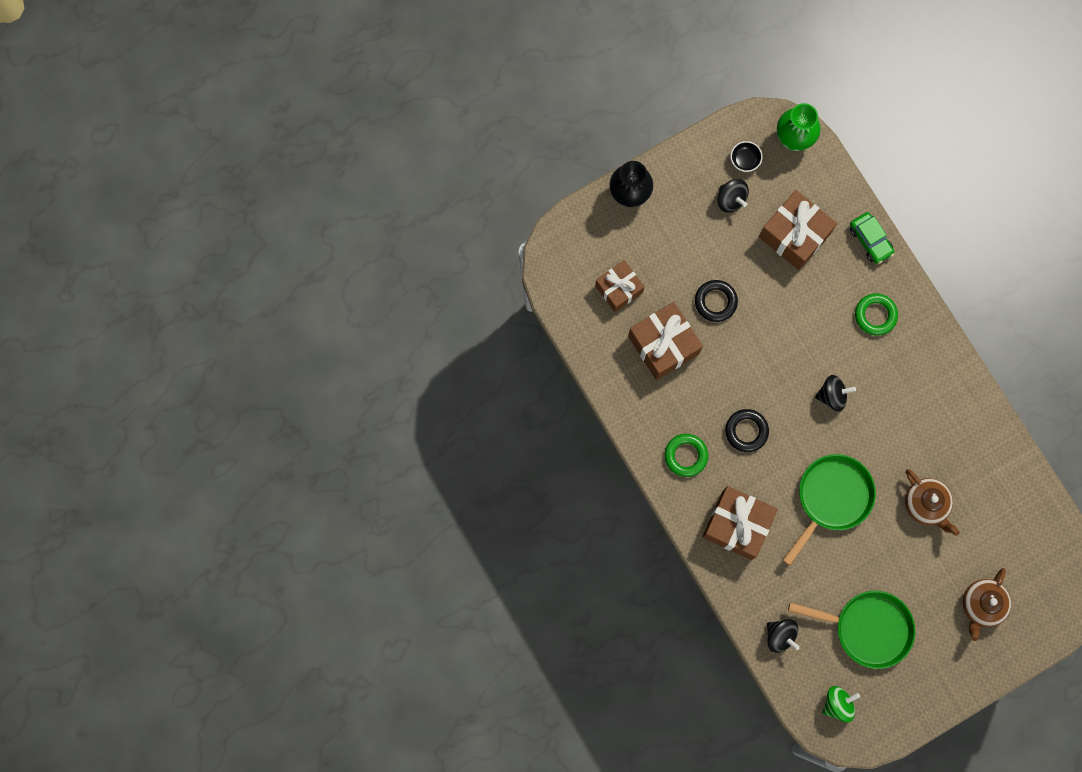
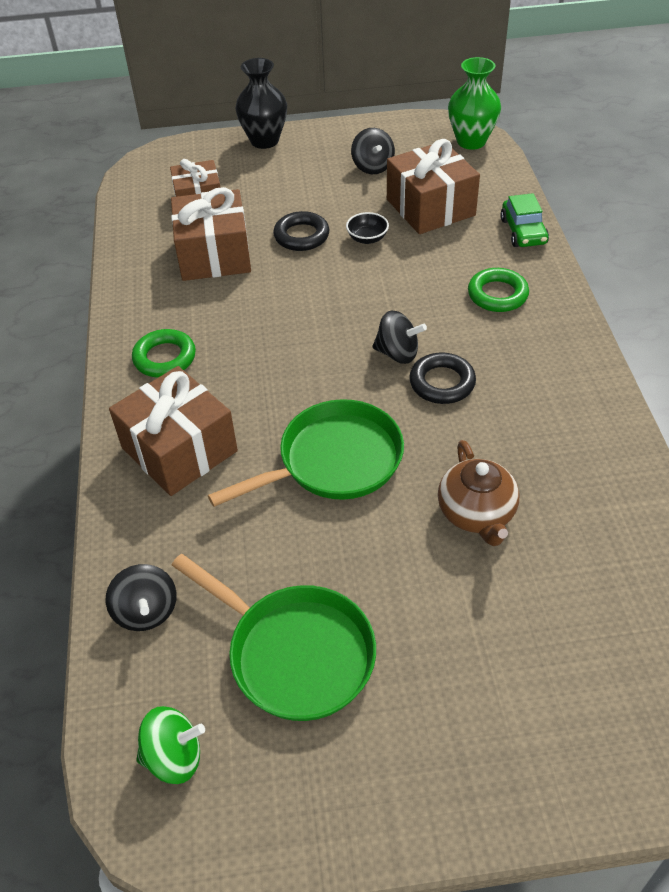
camera: 25 degrees right, 30 degrees down
(745, 160) = (406, 144): black bowl -> black bowl (367, 238)
(746, 431) = (260, 356): black ring -> black ring (442, 383)
(981, 605) = (515, 690): brown teapot -> none

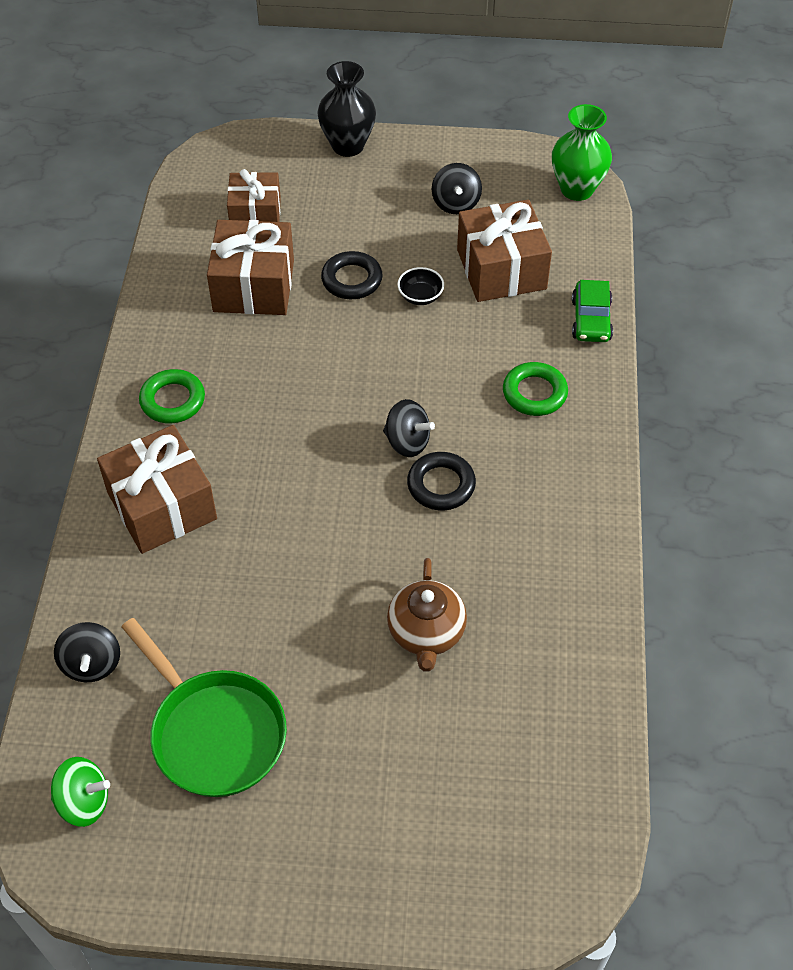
camera: 10 degrees right, 5 degrees up
(333, 461) = (306, 549): green pan -> none

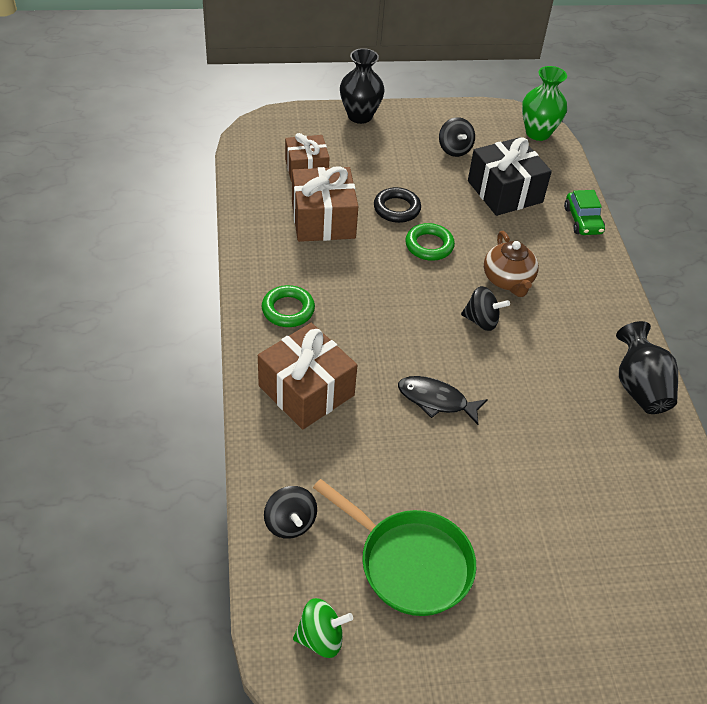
camera: 15 degrees left, 5 degrees down
(314, 538) = (436, 400): none -> black fish
(420, 296) = (452, 216): black bowl -> none
(426, 632) = (548, 460): brown teapot -> brown teapot (508, 280)
(441, 485) = (518, 349): black ring -> none
(501, 269) = (505, 191): brown gift -> black gift
(534, 393) = (562, 275): green ring -> green ring (429, 245)
(578, 555) = (639, 387): none -> black vase

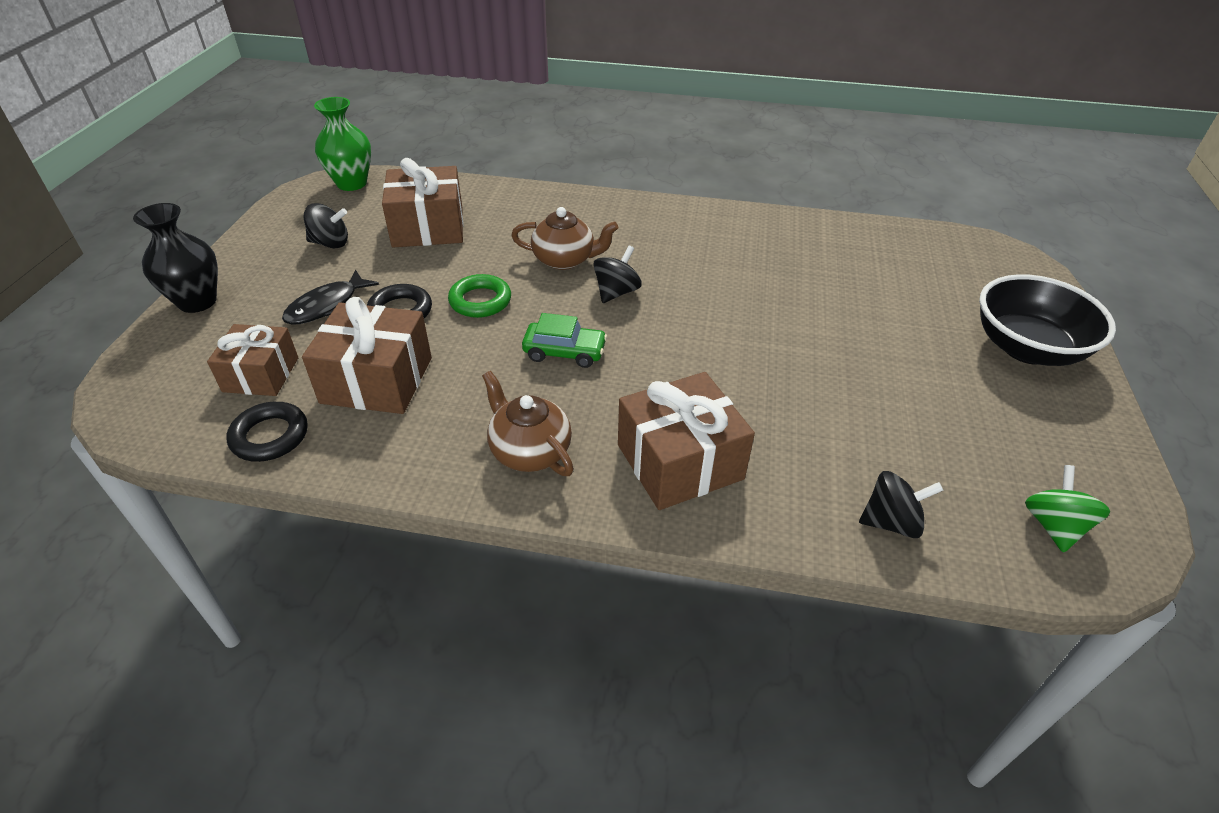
camera: 70 degrees left, 5 degrees down
(258, 192) = (270, 436): none -> black ring
(288, 310) = (529, 451): green ring -> brown teapot
(409, 563) = (944, 426): green pan -> none
(436, 400) = (722, 353): black fish -> black fish (327, 306)
(505, 191) = (428, 227): black gift -> brown gift
(555, 642) = (1026, 348): none -> black bowl
(582, 220) = (504, 193): green car -> green car (564, 352)
(639, 387) = (736, 222): black vase -> none

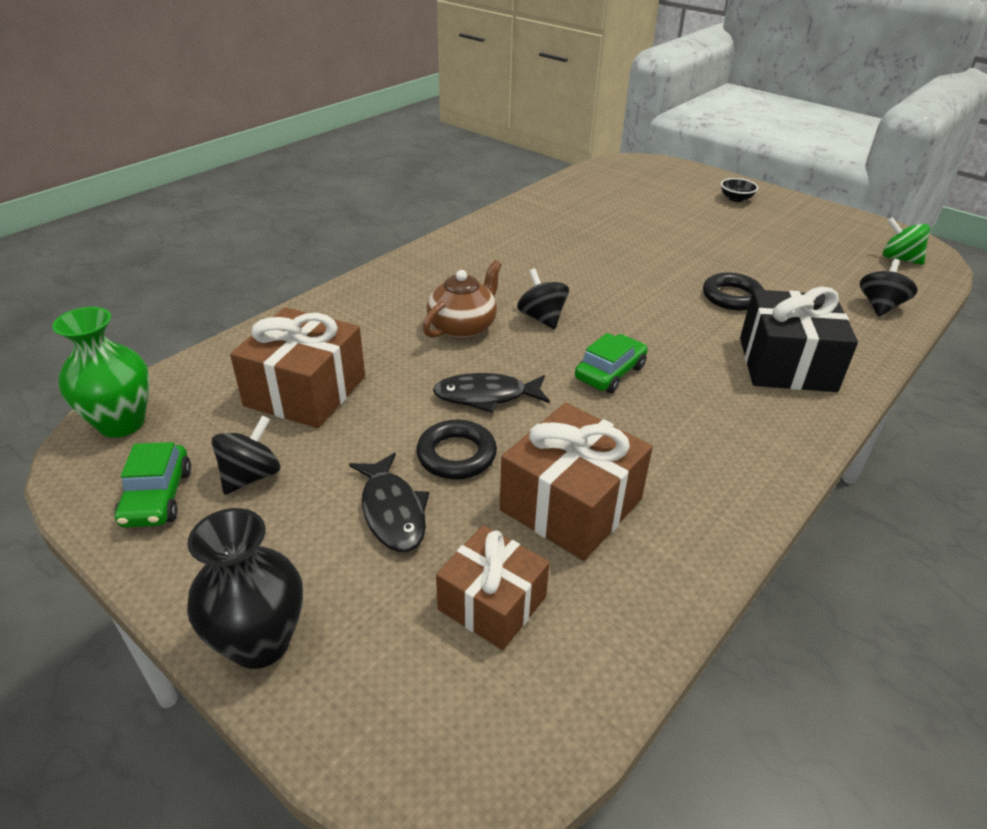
camera: 60 degrees left, 5 degrees down
(270, 436) = (620, 618): black ring -> black ring (732, 297)
(295, 222) = (157, 497): none -> green car
(480, 301) = (486, 396): green ring -> black fish
(529, 451) = (738, 434): brown teapot -> none
(680, 462) = (786, 364): brown gift -> black gift
(1026, 348) = (736, 199): black bowl -> black bowl, size x0.41

